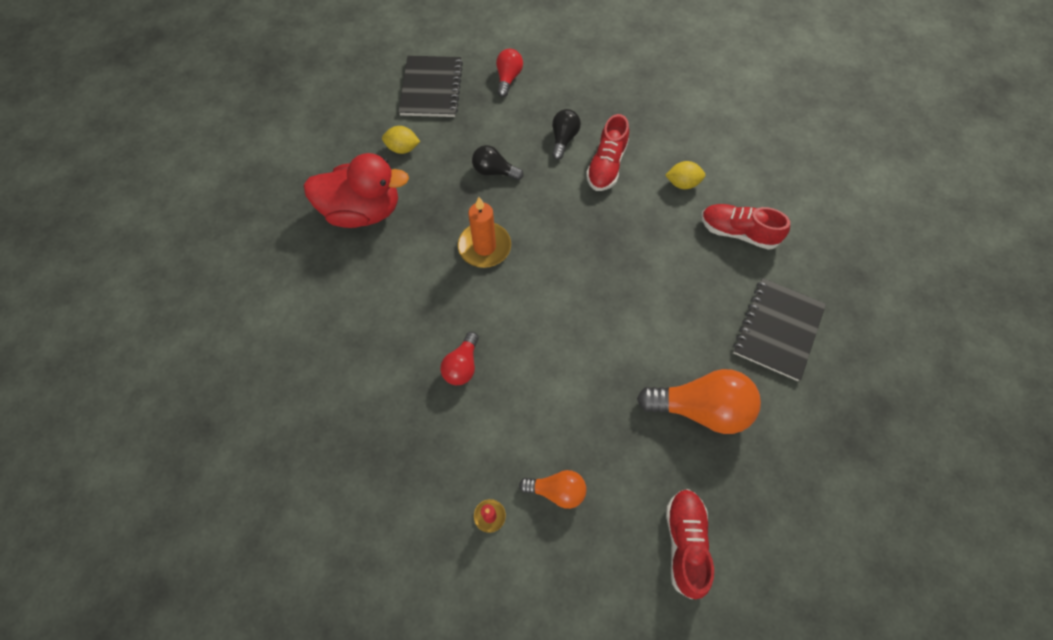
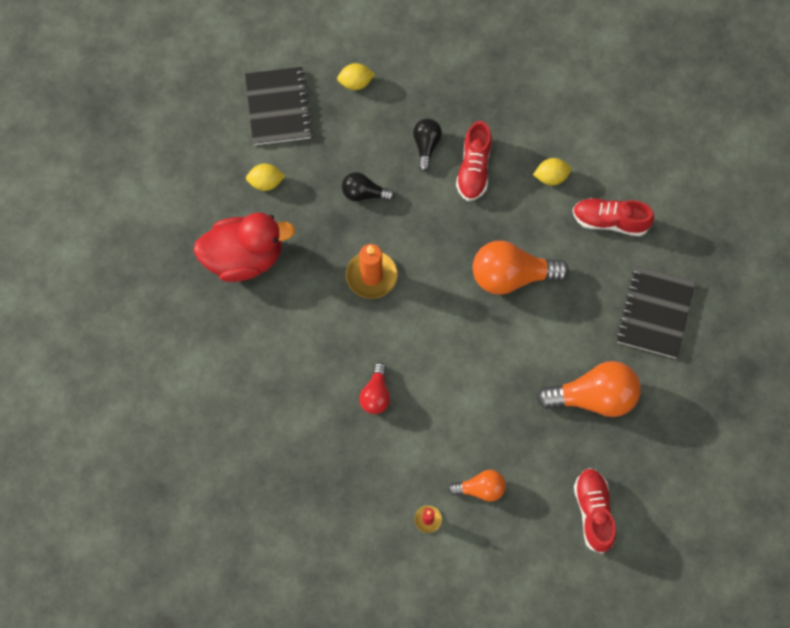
camera: 10 degrees left, 5 degrees up
(508, 78) = (356, 83): red light bulb -> yellow lemon
(628, 269) = (511, 276): none -> orange light bulb

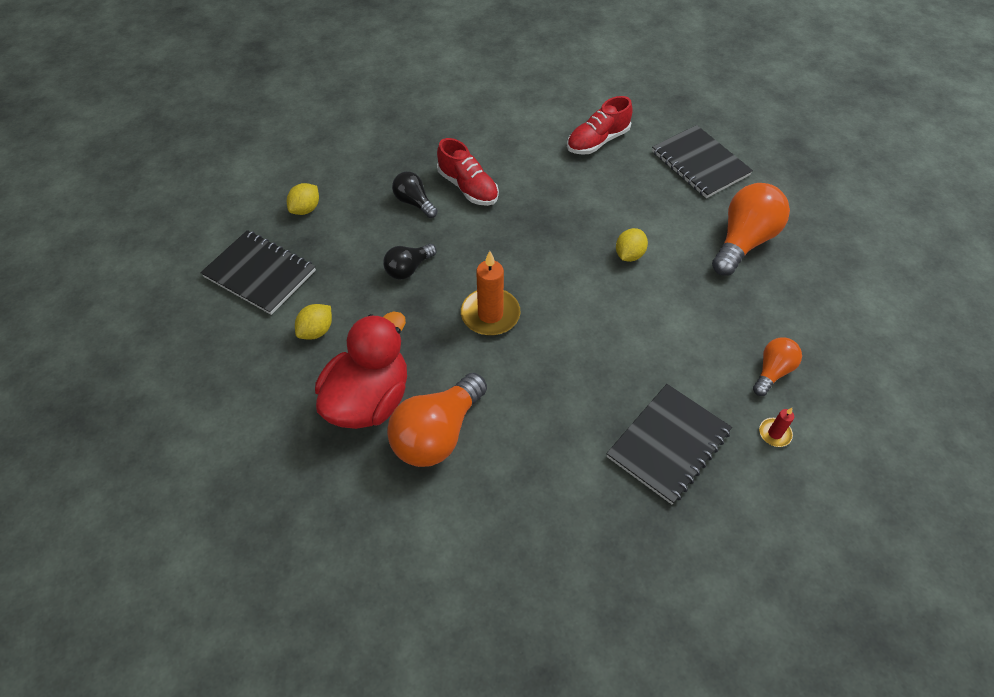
camera: 50 degrees left, 15 degrees down
(363, 458) = (668, 444): none -> black notebook
(376, 395) = (610, 389): red light bulb -> none
(511, 276) = (586, 223): orange light bulb -> orange light bulb (437, 433)
(551, 177) = (525, 150): yellow lemon -> yellow lemon (629, 255)
(593, 512) = (854, 307): red shoe -> none

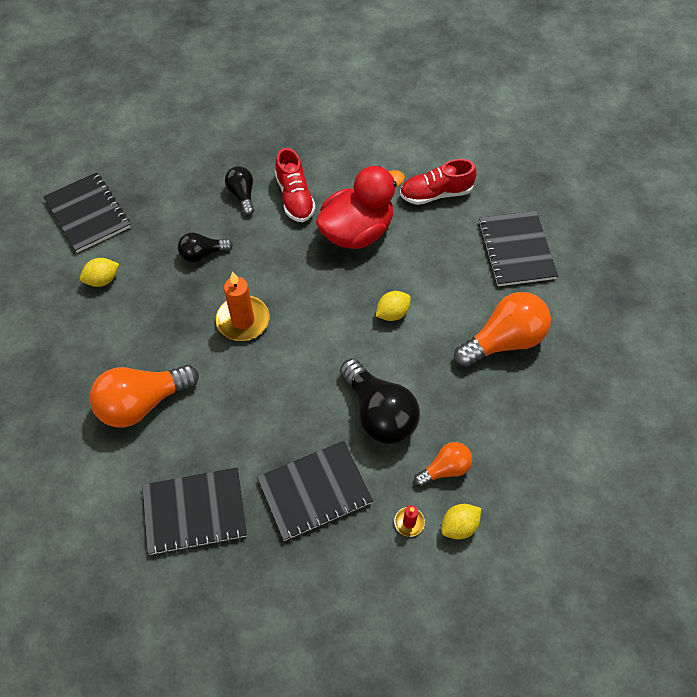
camera: 25 degrees right, 5 degrees up
(306, 209) = (153, 169): yellow lemon -> yellow lemon (459, 526)
(369, 400) = (108, 353): red duck -> red duck (357, 232)
(563, 517) = (195, 512): none -> black notebook
(678, 347) = (379, 413): none -> black light bulb

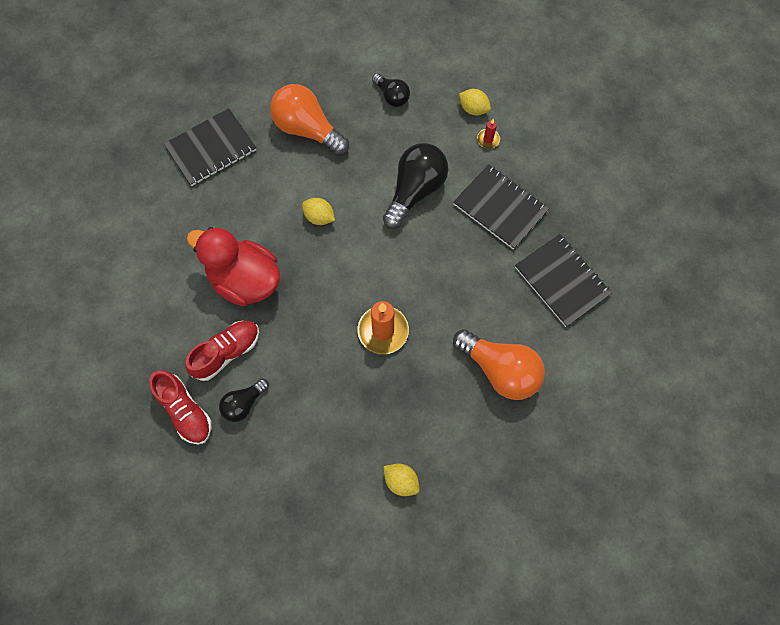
camera: 115 degrees left, 10 degrees up
(88, 214) = (332, 547): black notebook -> none
(203, 254) = (329, 403): black light bulb -> black light bulb (391, 96)
(436, 194) = (172, 232): red shoe -> red shoe (185, 411)
(445, 469) = (436, 132): orange light bulb -> none

